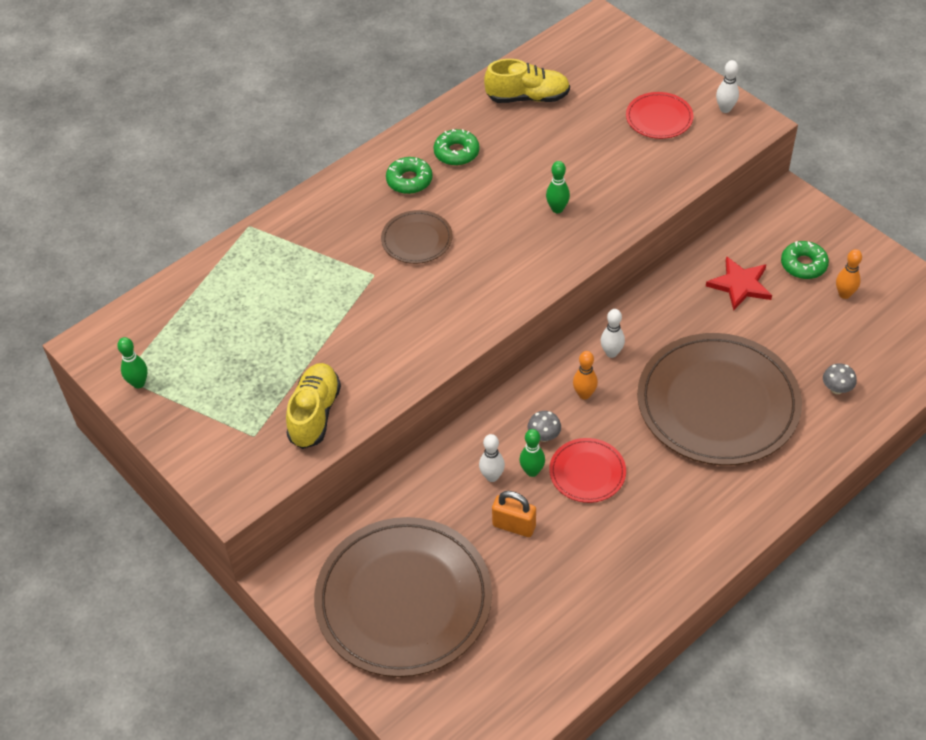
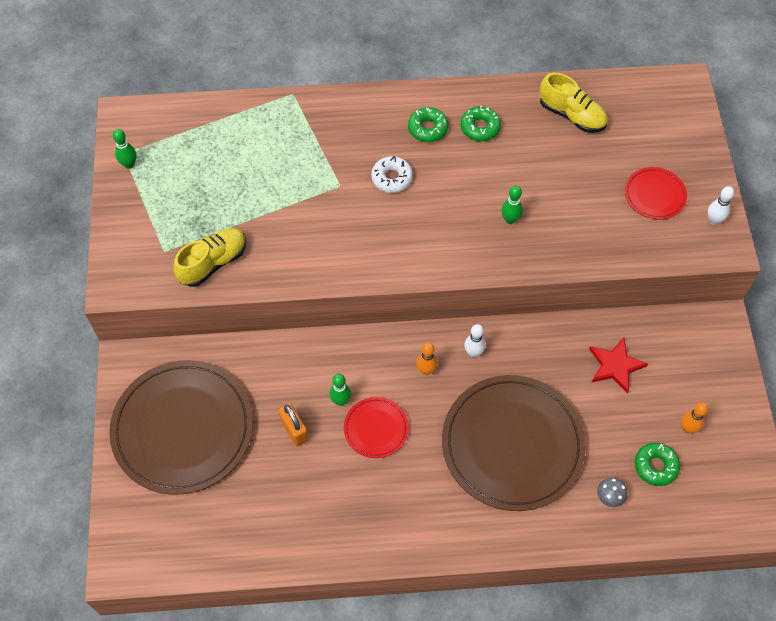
camera: 35 degrees right, 10 degrees up
(417, 239) = (392, 178): brown plate -> white donut
(492, 476) = (312, 385): white bowling pin -> none
(544, 436) = (371, 381): grey mushroom -> none
(803, 265) = (679, 383): green donut -> green donut (655, 466)

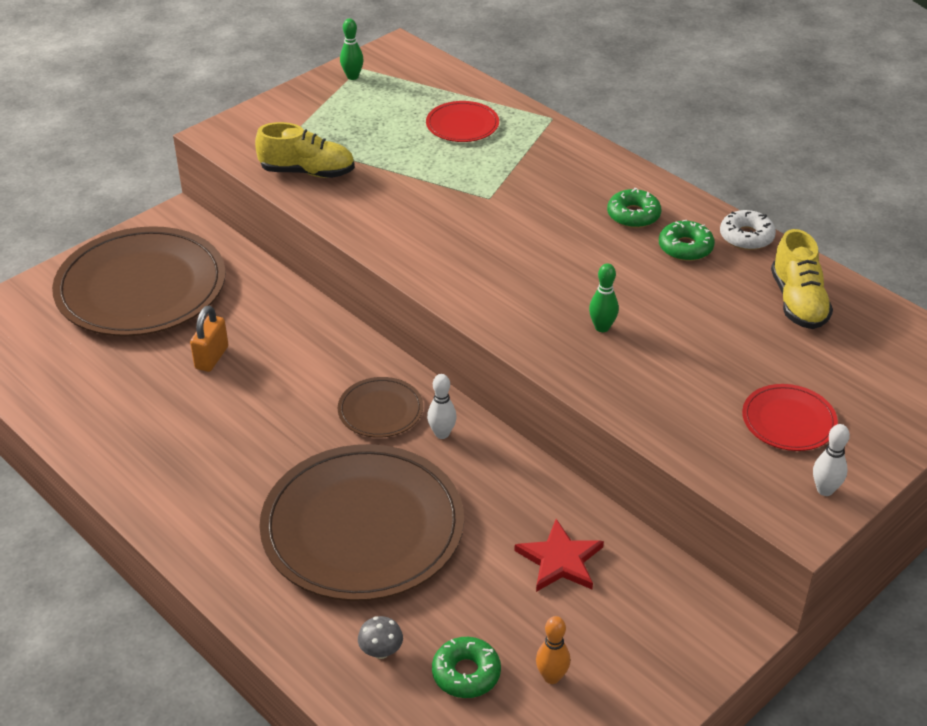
camera: 50 degrees right, 20 degrees down
(340, 400) = (278, 370): green bowling pin -> none
(376, 428) = (272, 412): red plate -> red plate (462, 125)
(392, 178) = (542, 224): white donut -> white donut (746, 237)
(426, 370) = (380, 410): orange bowling pin -> brown plate

